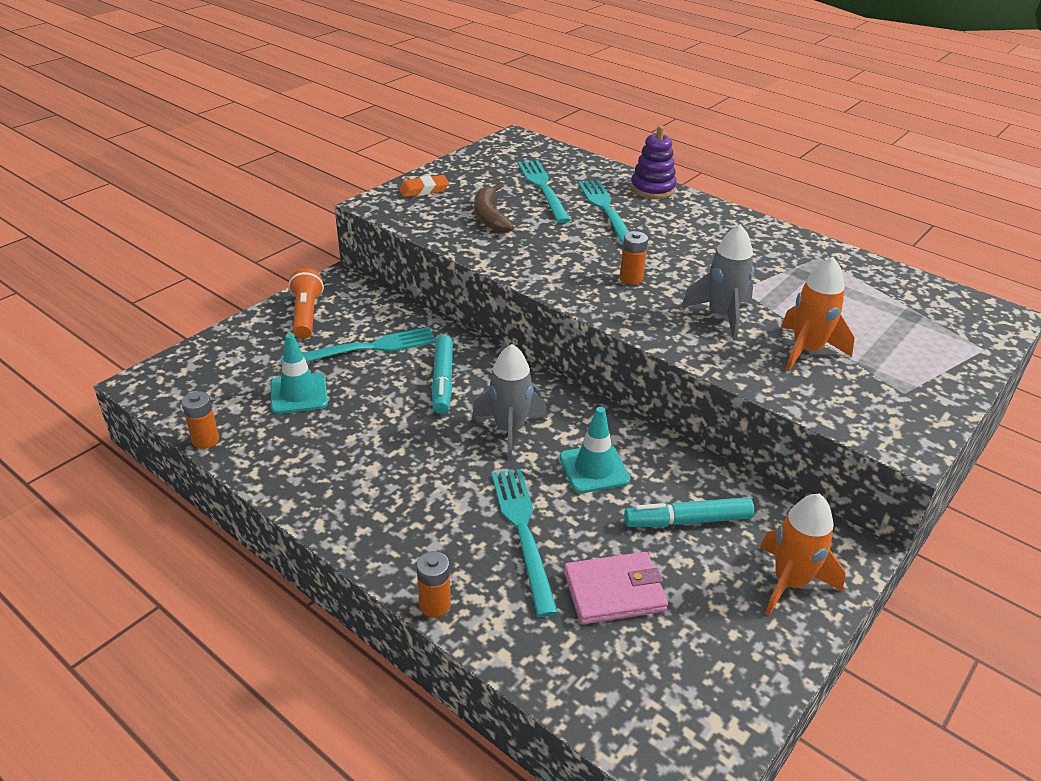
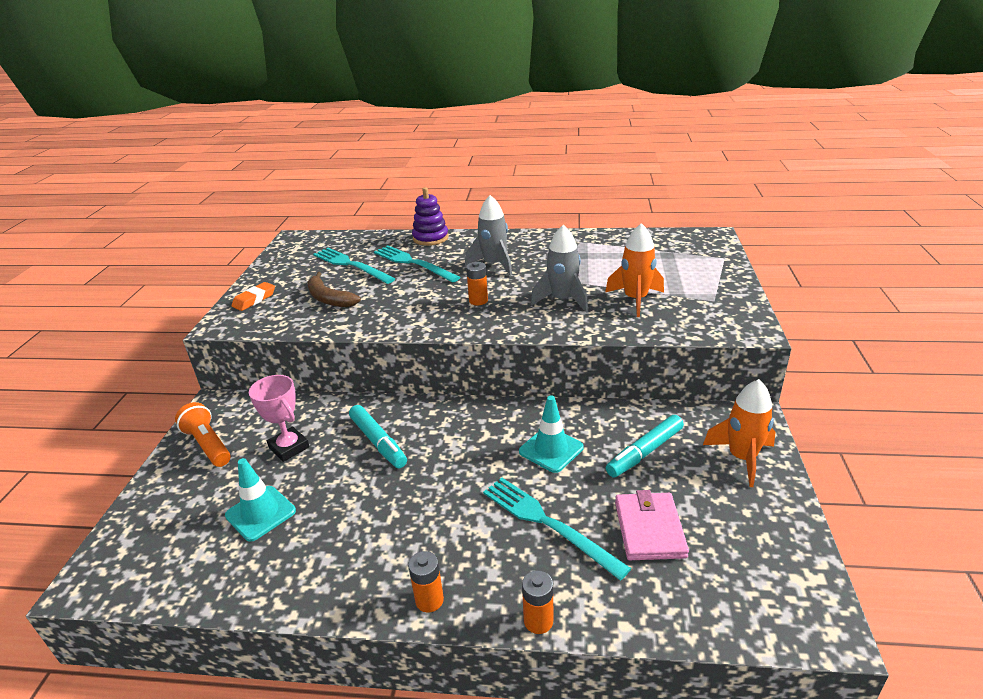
camera: 30 degrees left, 5 degrees down
(205, 440) = (202, 601): orange battery -> orange battery (429, 600)
(366, 348) = (289, 447): turquoise fork -> pink trophy
(509, 430) = (465, 453): grey rocket -> grey rocket (494, 265)
(614, 591) = (649, 529): pink wallet -> pink wallet turned 45 degrees counterclockwise

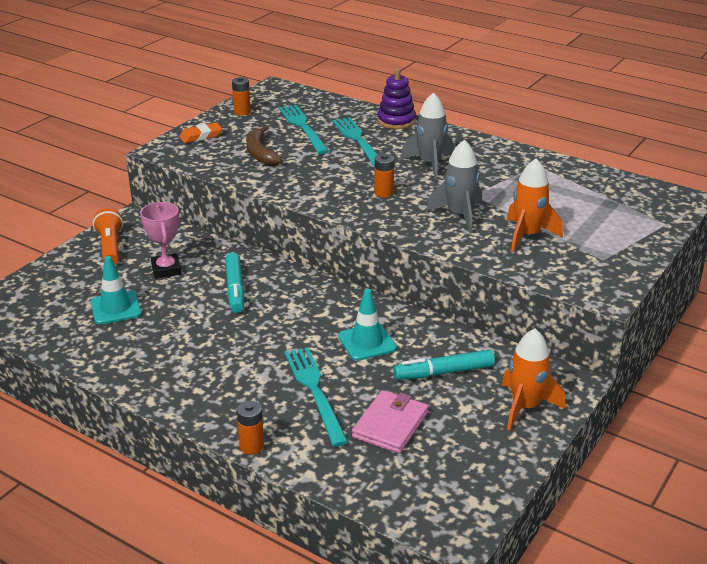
camera: 25 degrees right, 0 degrees up
(429, 600) = (188, 405): orange battery -> orange battery (242, 112)

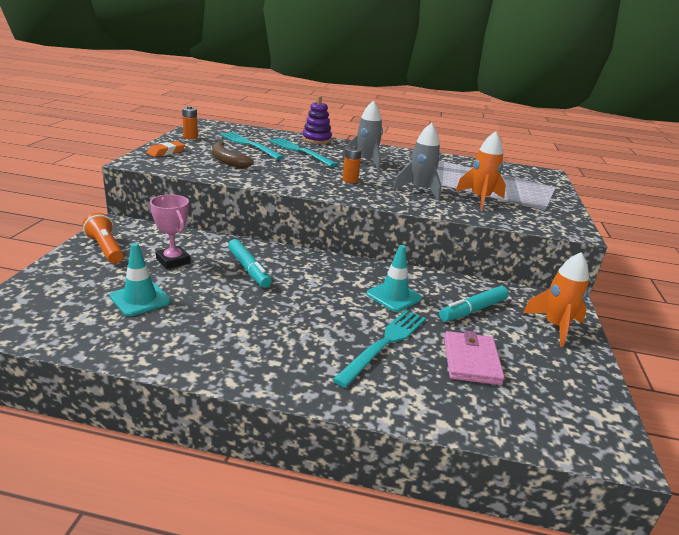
camera: 25 degrees left, 5 degrees down
(252, 446) = (367, 407): orange battery -> none
(315, 391) = (384, 344): turquoise fork -> turquoise fork turned 75 degrees clockwise

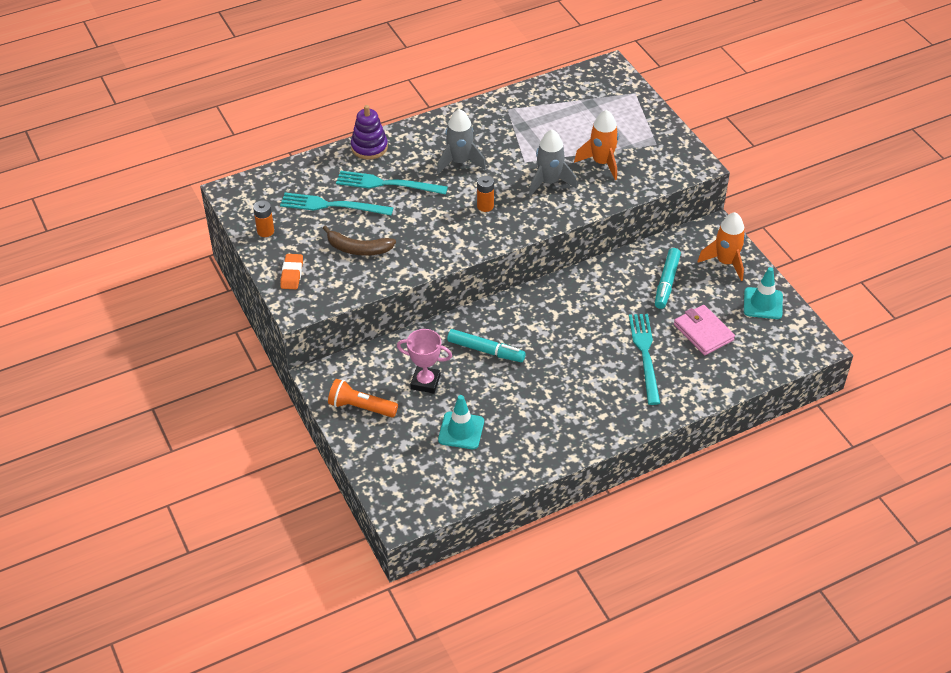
camera: 35 degrees left, 20 degrees up
(394, 296) = (607, 306): turquoise traffic cone -> turquoise traffic cone (763, 303)

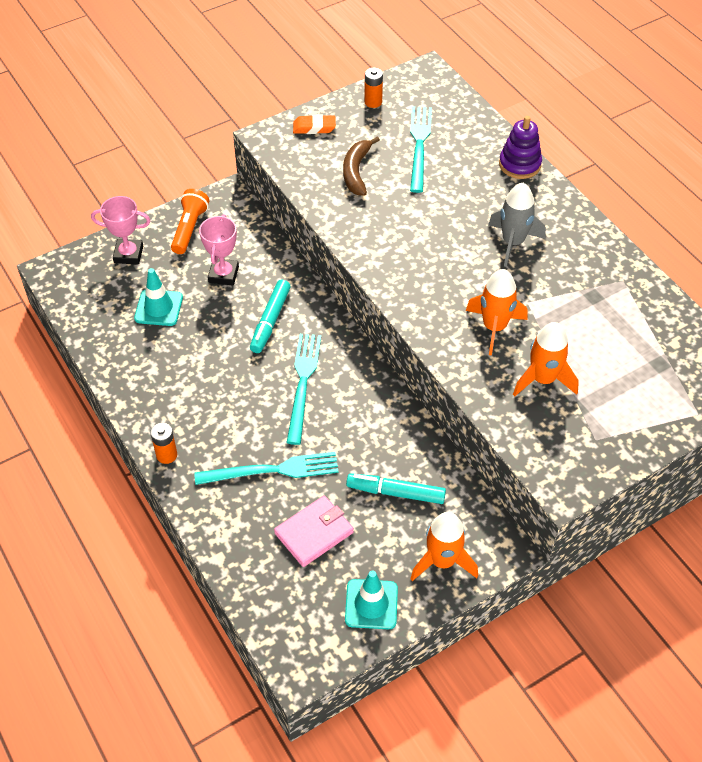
camera: 85 degrees right, 5 degrees up
(387, 184) = (462, 184): turquoise fork -> turquoise fork (303, 383)
(388, 455) = (128, 254): none -> pink trophy
(485, 206) = (441, 270): orange battery -> orange battery (166, 455)
(549, 182) = (494, 327): grey rocket -> orange rocket

